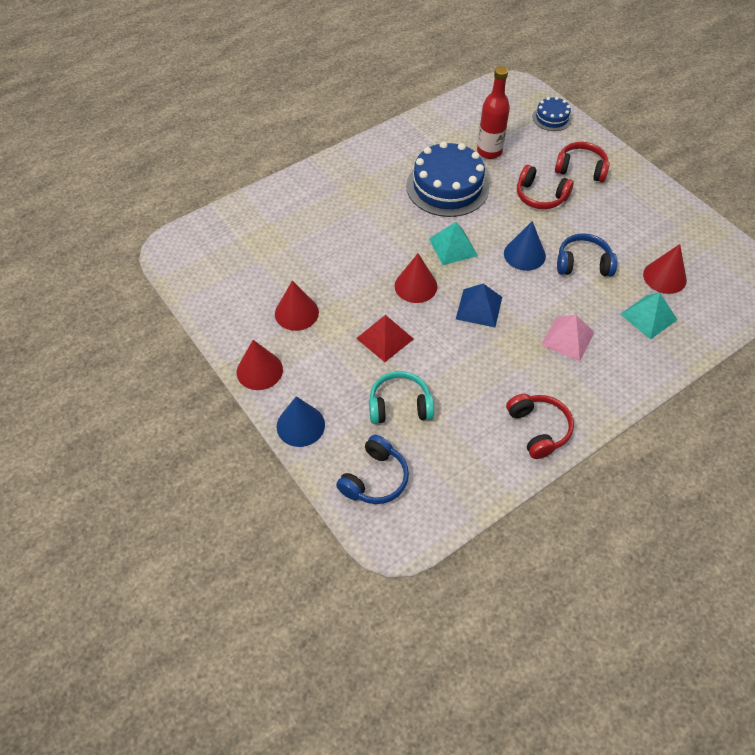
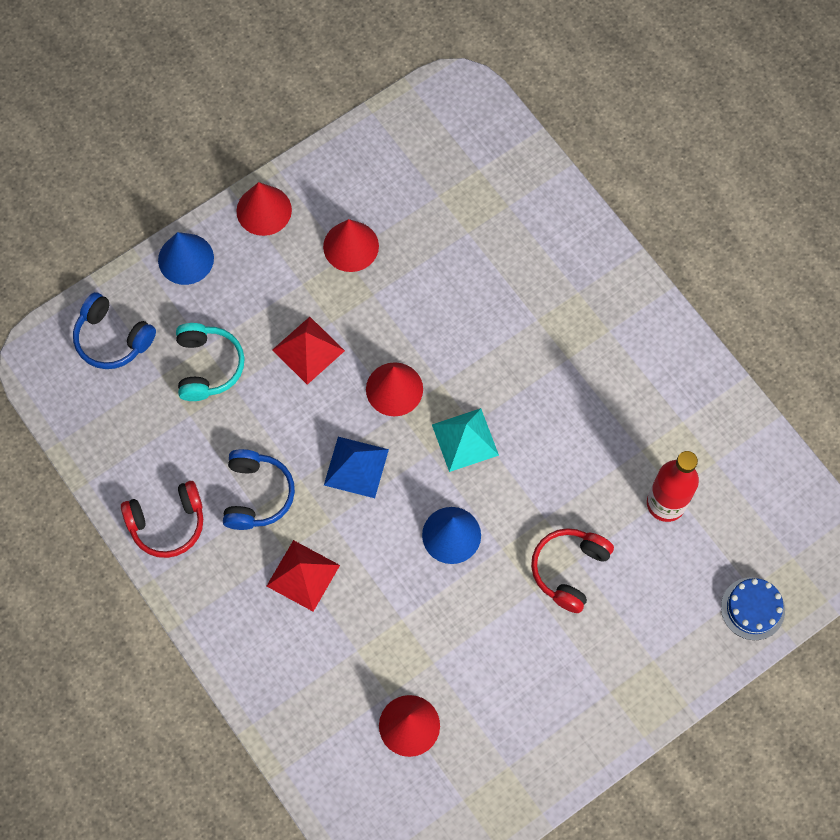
camera: 90 degrees right, 15 degrees up
(447, 187) = (585, 438): blue cake -> none
(567, 338) = (303, 575): pink pyramid -> red pyramid
(581, 169) = (632, 638): red headphones -> none
(583, 263) = (434, 614): blue headphones -> blue headphones (257, 494)
(648, 316) = (338, 689): turquoise pyramid -> none

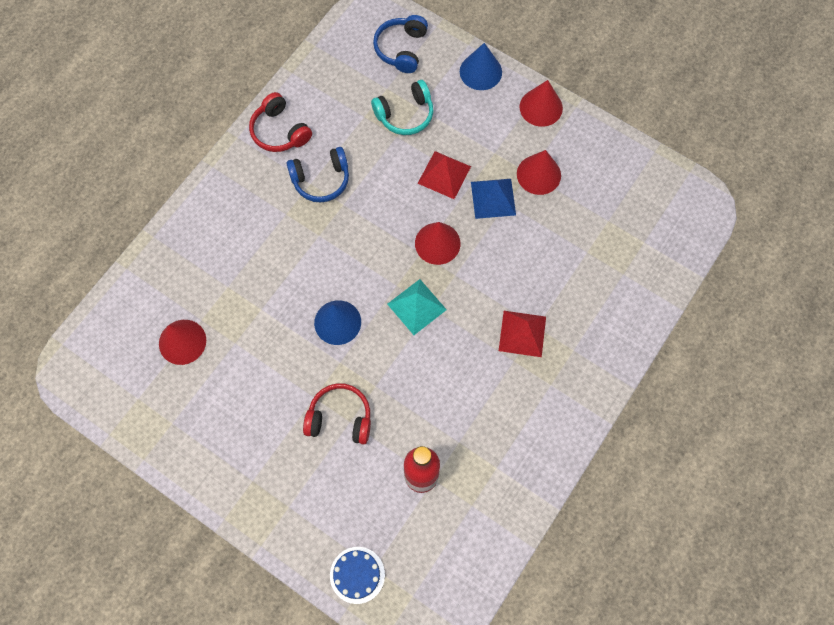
camera: 70 degrees right, 0 degrees up
(303, 575) = (271, 231): red pyramid -> red pyramid (522, 333)
(356, 467) = (366, 238): blue pyramid -> blue pyramid (493, 198)

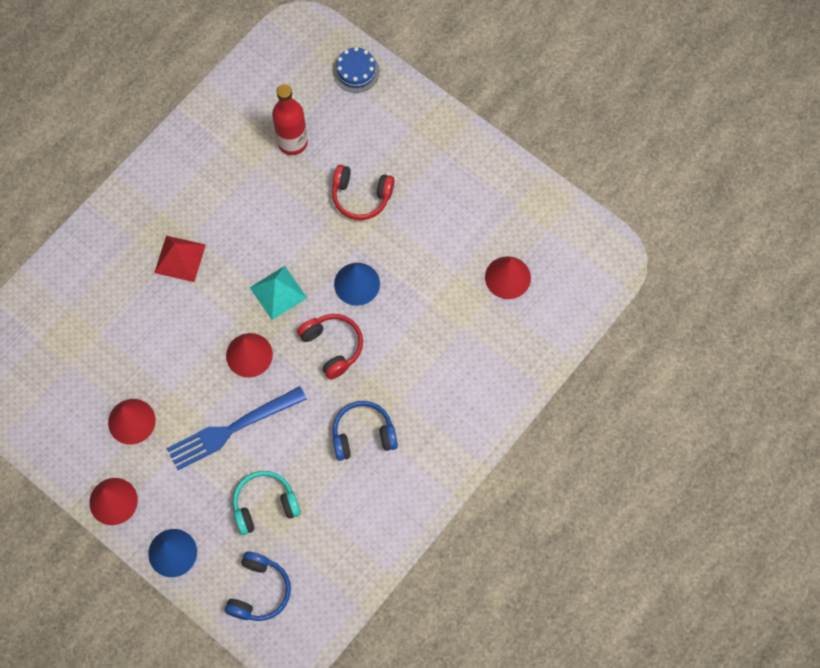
camera: 175 degrees left, 0 degrees up
(280, 131) = (405, 496): red headphones -> red headphones (332, 346)
(444, 174) = (231, 429): red pyramid -> blue fork
(493, 198) = (184, 399): blue pyramid -> none

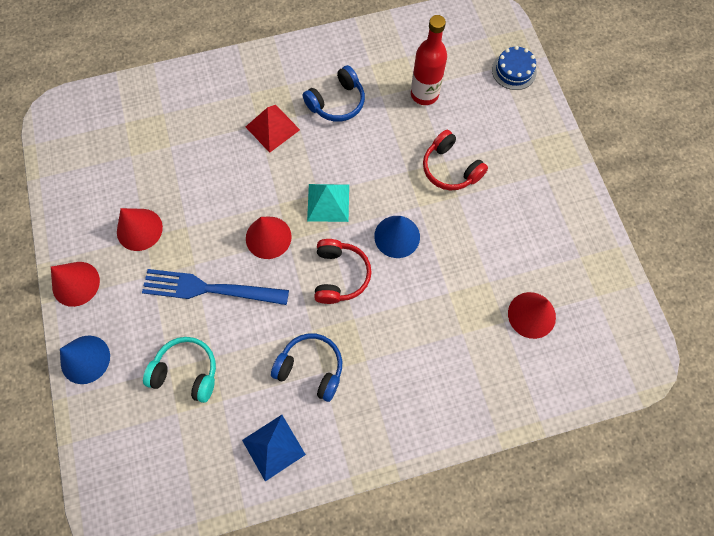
camera: 35 degrees right, 0 degrees up
(259, 591) = (125, 444): blue headphones -> blue headphones (337, 102)
(377, 512) = (273, 447): none -> blue pyramid

